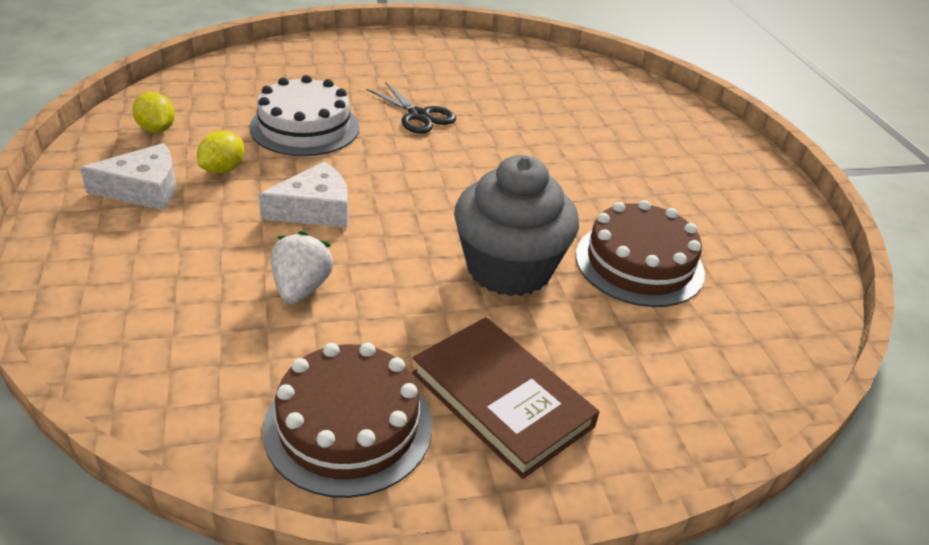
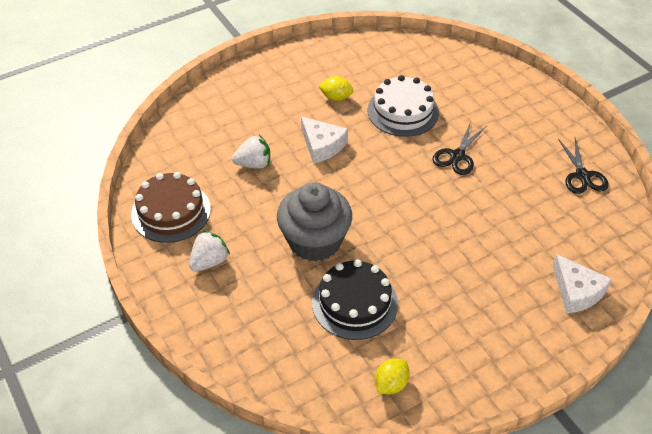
camera: 75 degrees right, 10 degrees up
(144, 189) = (300, 78): white cheese -> white cheese (576, 291)
(157, 129) = (357, 58): yellow lemon -> yellow lemon (391, 384)
(501, 59) = (582, 175): none -> black scissors
(501, 399) = (209, 261): brown book -> white strawberry
(639, 263) = (354, 303): brown cake -> black cake

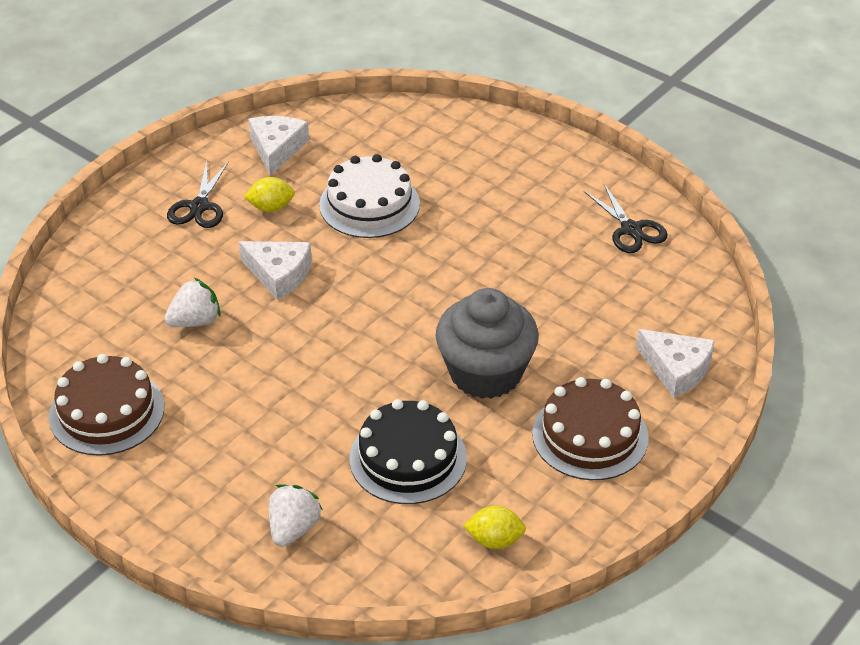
camera: 20 degrees left, 5 degrees down
(209, 261) = (191, 460): white strawberry -> white strawberry (293, 529)
(314, 241) = (322, 397): grey cupcake -> grey cupcake (485, 373)
(356, 58) = (276, 149): none -> white cheese
(391, 384) = (494, 540): yellow lemon -> yellow lemon turned 75 degrees clockwise
(457, 156) = (464, 244): black scissors -> black scissors (199, 206)
(492, 324) = (590, 435): none -> brown cake

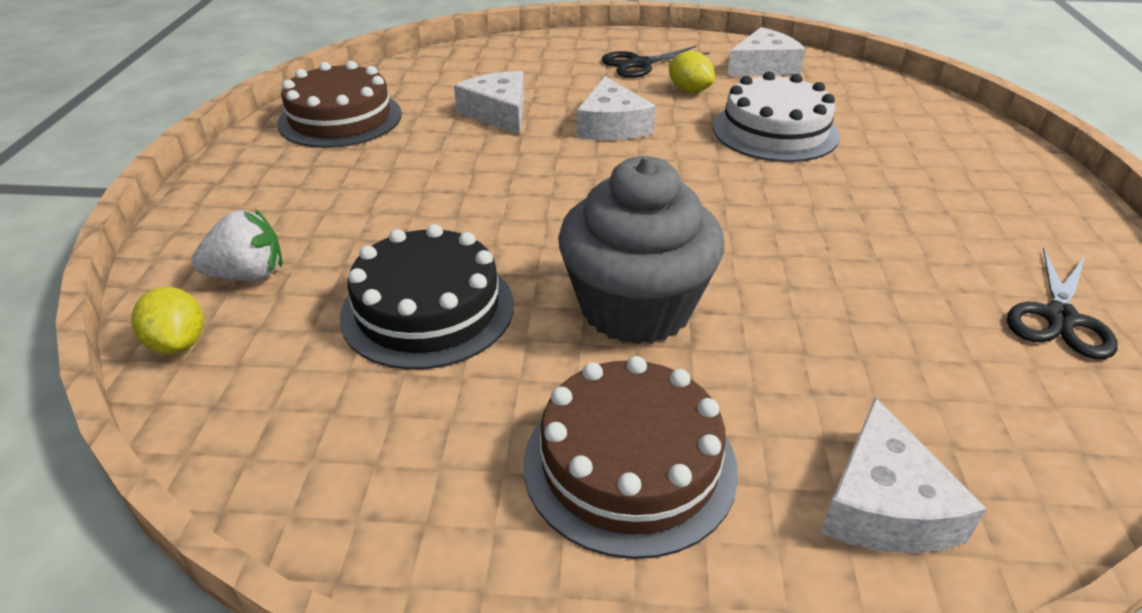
camera: 55 degrees right, 5 degrees down
(195, 321) = (498, 113): white strawberry -> white cheese
(494, 540) = (330, 456): yellow lemon -> yellow lemon (178, 343)

